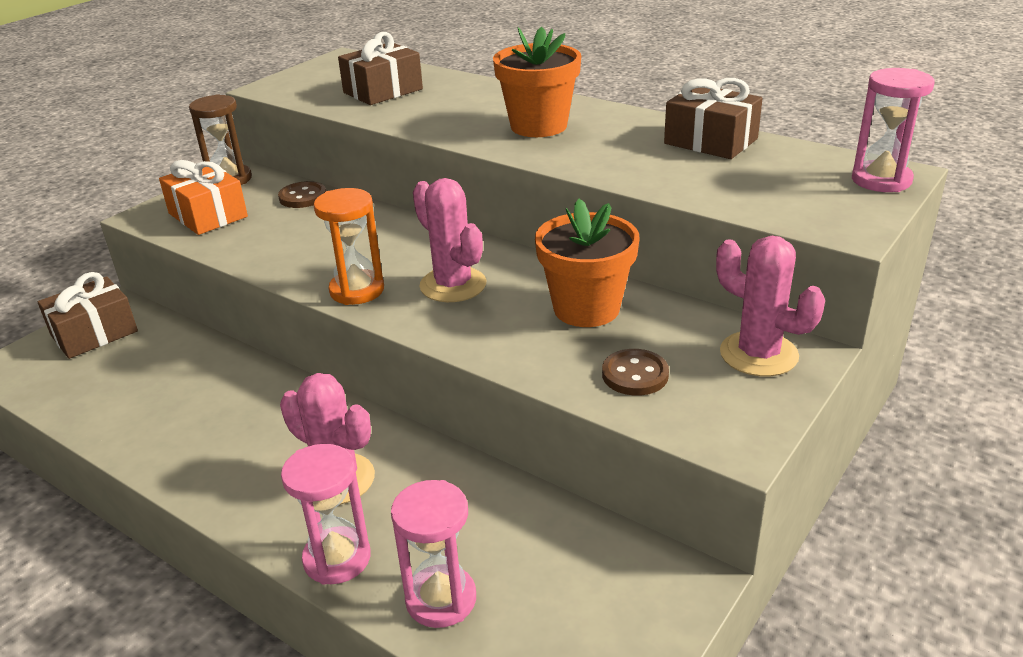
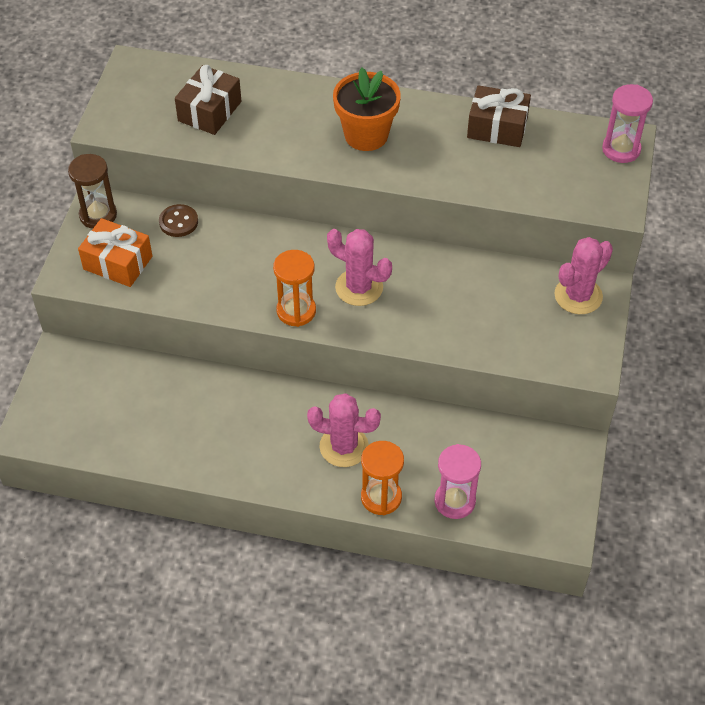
camera: 25 degrees left, 20 degrees up
(94, 333) = (68, 383): brown gift -> none
(337, 558) = (381, 497): pink hourglass -> orange hourglass
(586, 308) = (458, 285): orange flower pot -> none
(635, 375) = (515, 333): brown button -> none
(758, 354) = (578, 296): pink cactus -> pink cactus turned 60 degrees counterclockwise

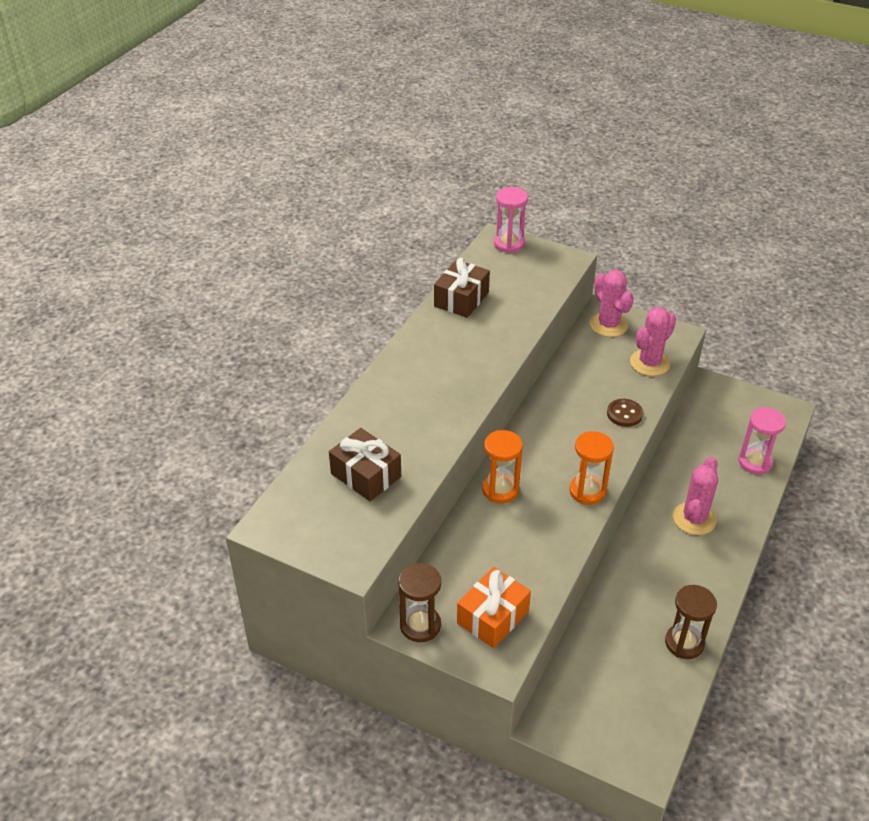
camera: 75 degrees left, 10 degrees down
(172, 451) = (684, 643): none -> brown hourglass
(178, 222) = (452, 559): brown button -> brown button (624, 414)
(359, 287) = (570, 445): pink cactus -> pink cactus (649, 363)
(366, 135) = (441, 375): orange flower pot -> none
(381, 497) = (748, 505): orange hourglass -> orange hourglass (500, 490)

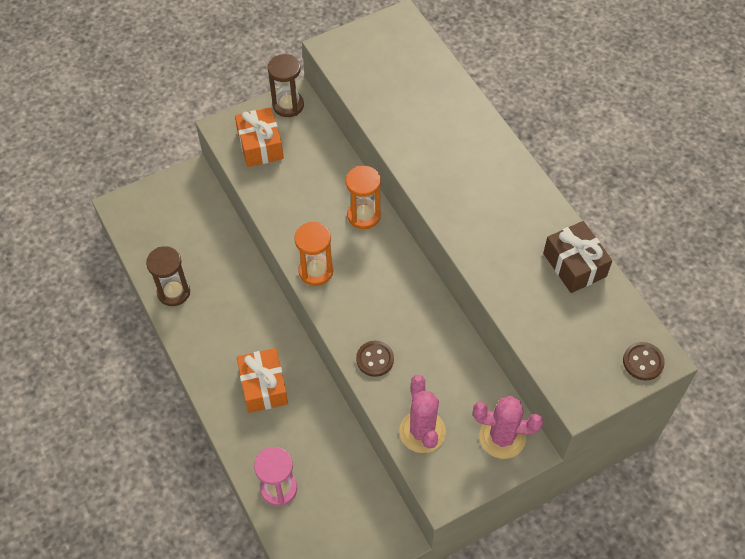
camera: 125 degrees right, 15 degrees up
(366, 475) = (404, 90): brown gift -> none
(509, 244) = (643, 362): pink hourglass -> brown button
(694, 519) = (263, 386): pink cactus -> orange gift

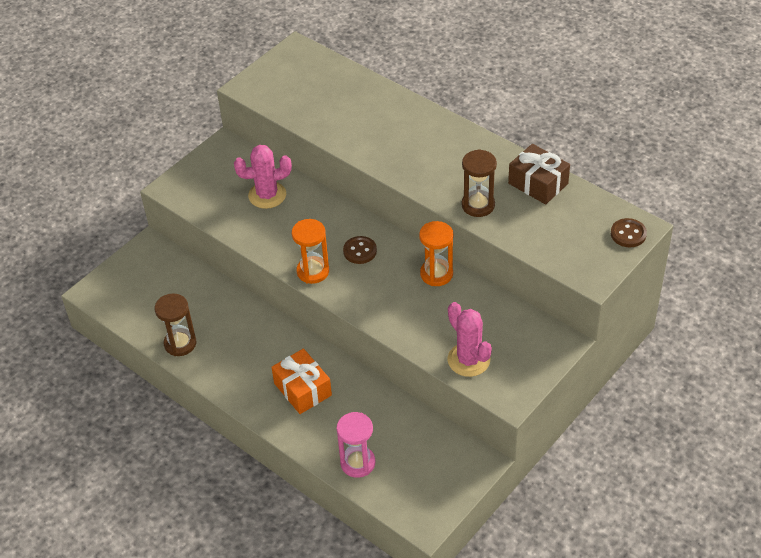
camera: 20 degrees left, 10 degrees down
(260, 145) = (211, 191): orange gift -> none
(288, 105) = (220, 153): brown hourglass -> brown hourglass (478, 205)
(364, 215) = (333, 216): orange hourglass -> orange hourglass (436, 274)
(375, 359) = (400, 320): brown button -> brown button (360, 251)
(502, 437) = (537, 341): pink cactus -> pink cactus (267, 195)

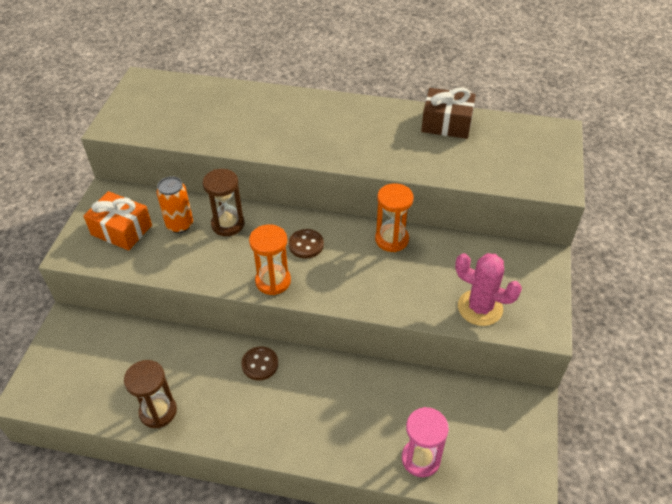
camera: 30 degrees left, 0 degrees up
(267, 195) = (180, 225): pink cactus -> orange can
(302, 389) = (316, 405): orange gift -> orange gift (121, 230)
(478, 205) = (410, 159): brown hourglass -> brown hourglass (228, 224)
(628, 234) = (554, 139): brown button -> brown button (260, 364)

